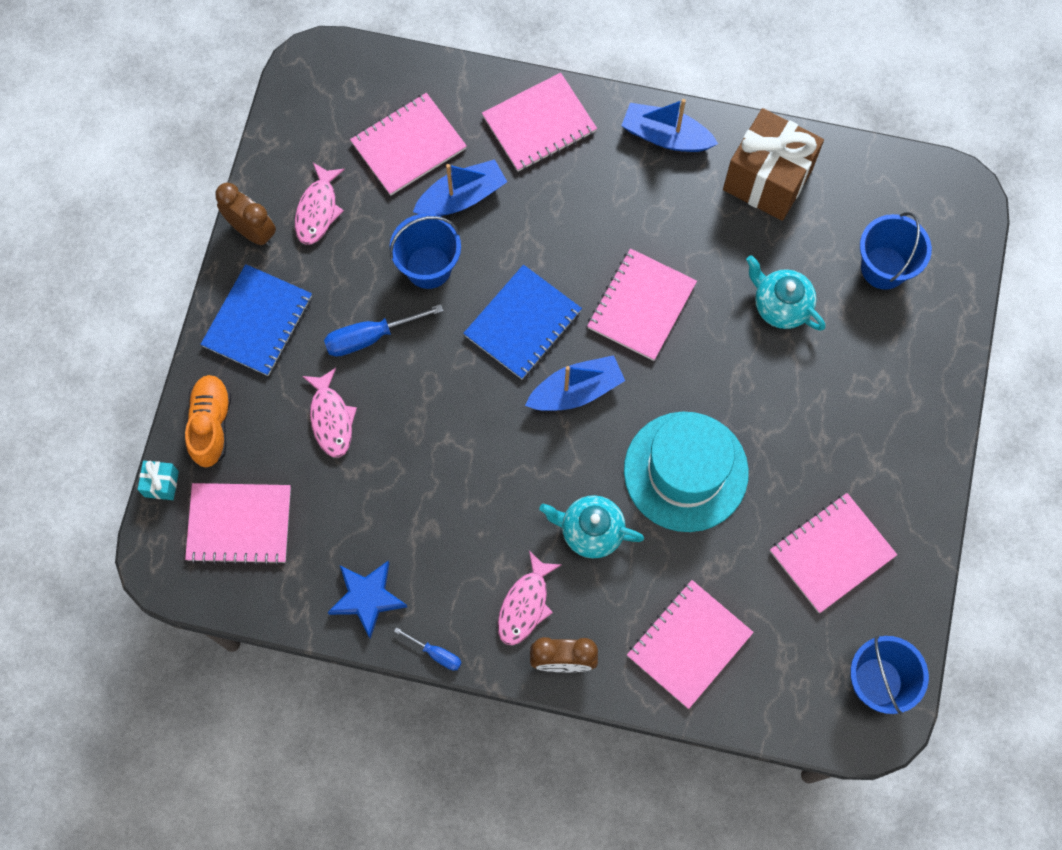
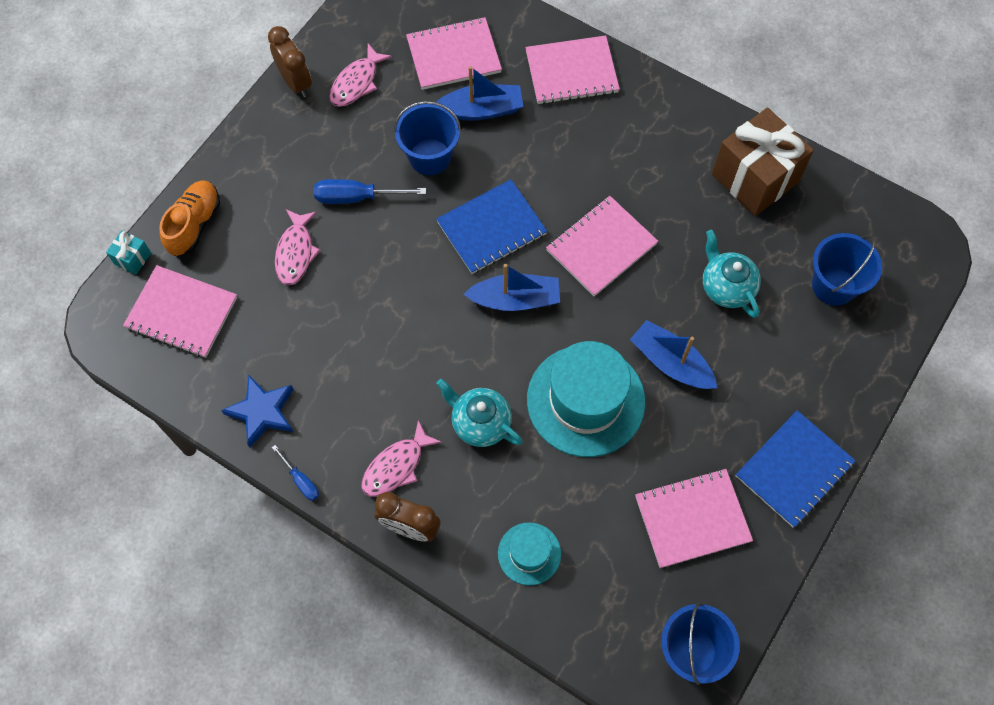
camera: 20 degrees right, 5 degrees down
(258, 321) = (269, 154): blue notebook -> blue notebook (794, 469)
(666, 136) = (678, 115): blue boat -> blue boat (671, 362)
(689, 644) = (529, 553): pink notebook -> turquoise hat

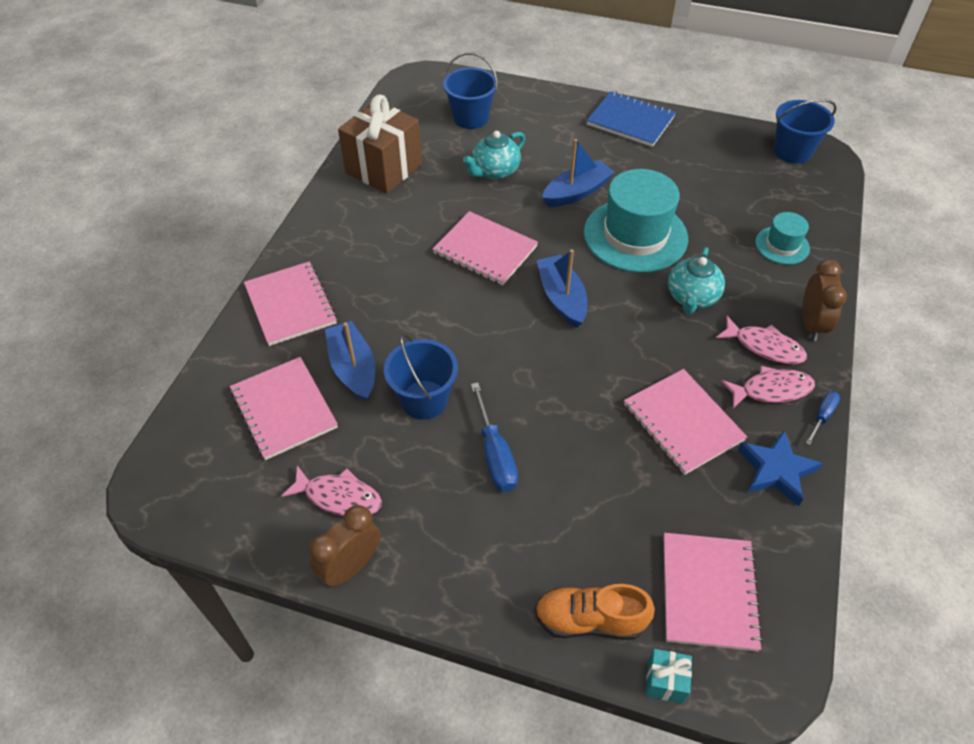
camera: 105 degrees left, 15 degrees down
(295, 252) = (584, 494): pink fish -> pink fish (771, 390)
(491, 228) = (493, 330): blue notebook -> none
(671, 362) = (576, 192): blue boat -> blue boat turned 150 degrees counterclockwise
(692, 519) = (697, 164): pink notebook -> pink notebook (682, 422)

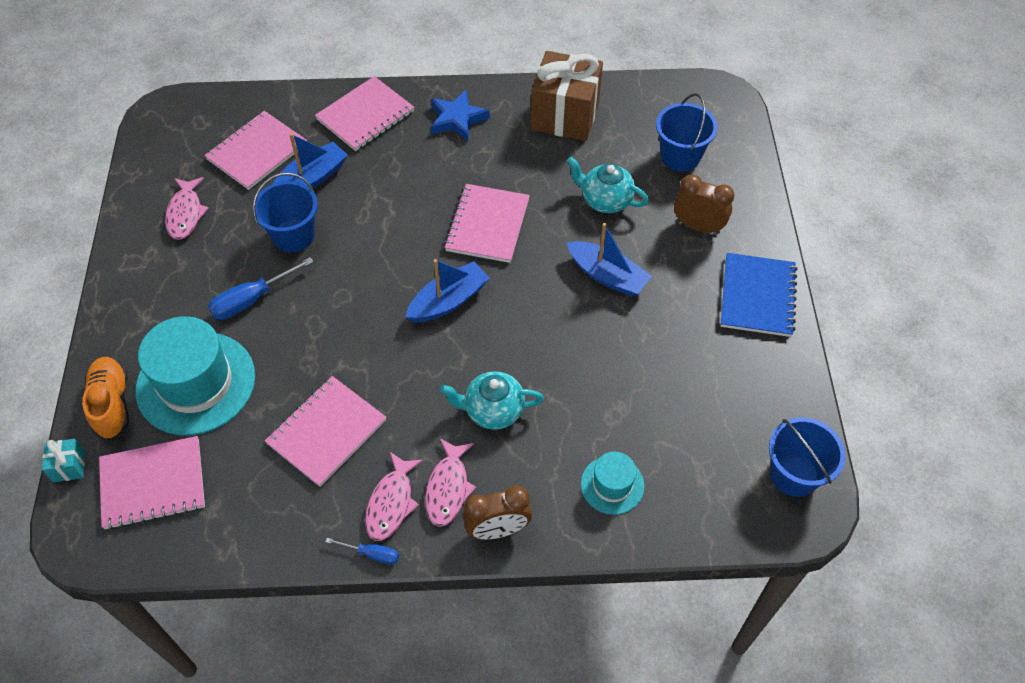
camera: 70 degrees right, 5 degrees up
(351, 566) = (128, 241): brown clock -> brown clock (698, 227)
(635, 235) = (564, 342): turquoise hat -> turquoise hat (196, 383)
(771, 390) = (391, 503): pink fish -> pink fish turned 45 degrees clockwise
(776, 470) = (293, 520): blue star -> blue star (457, 119)

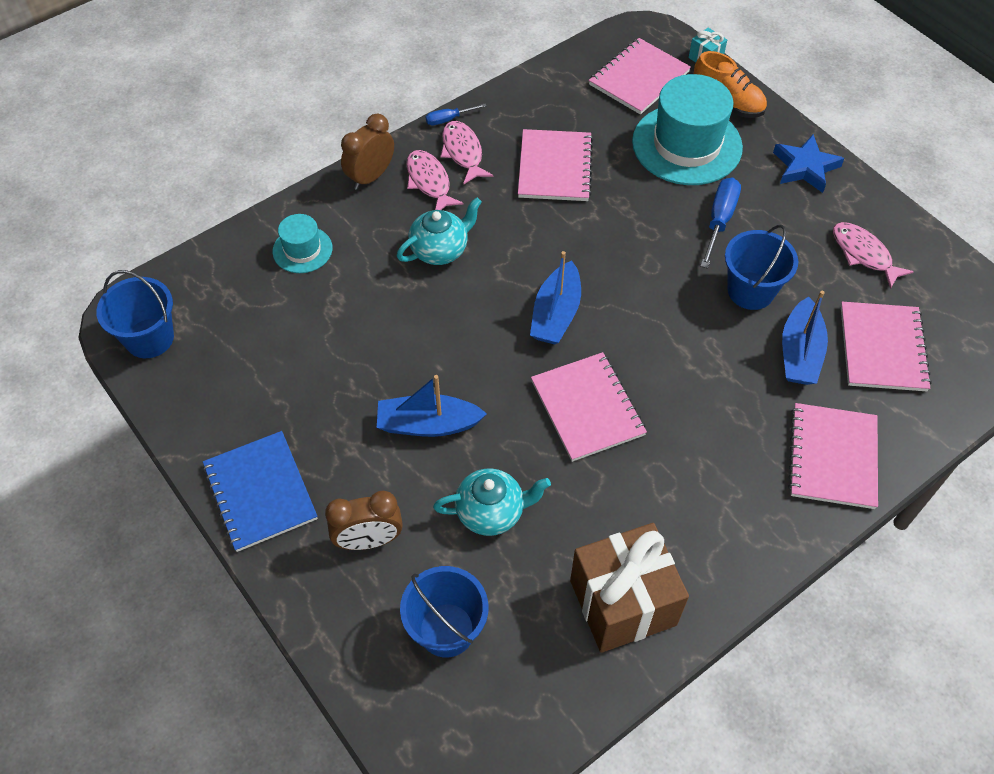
camera: 145 degrees right, 0 degrees up
(457, 119) = (736, 517): blue star -> blue star (805, 167)

